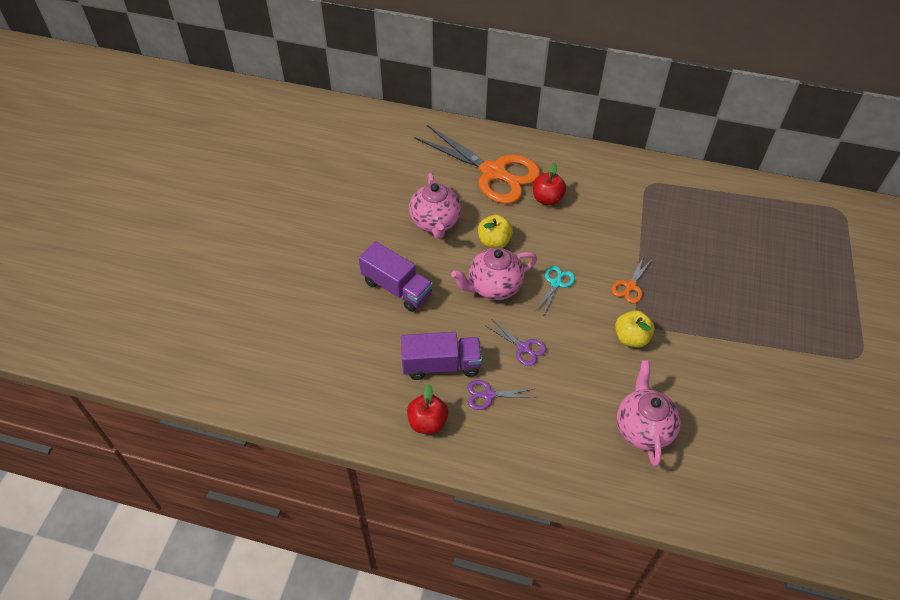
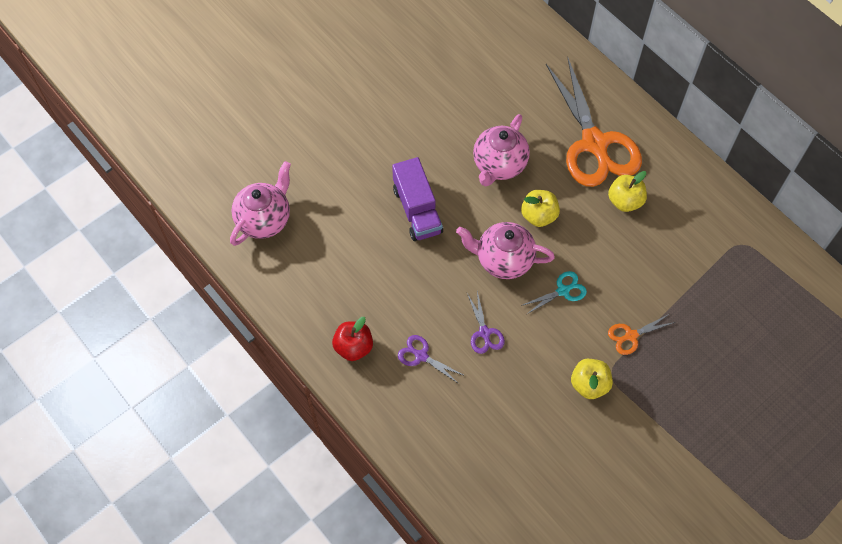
camera: 35 degrees right, 10 degrees up
(441, 365) = (402, 304): purple truck -> none
(547, 199) = (625, 201): red apple -> yellow apple
(643, 428) = (530, 470): pink teapot -> pink teapot (264, 219)

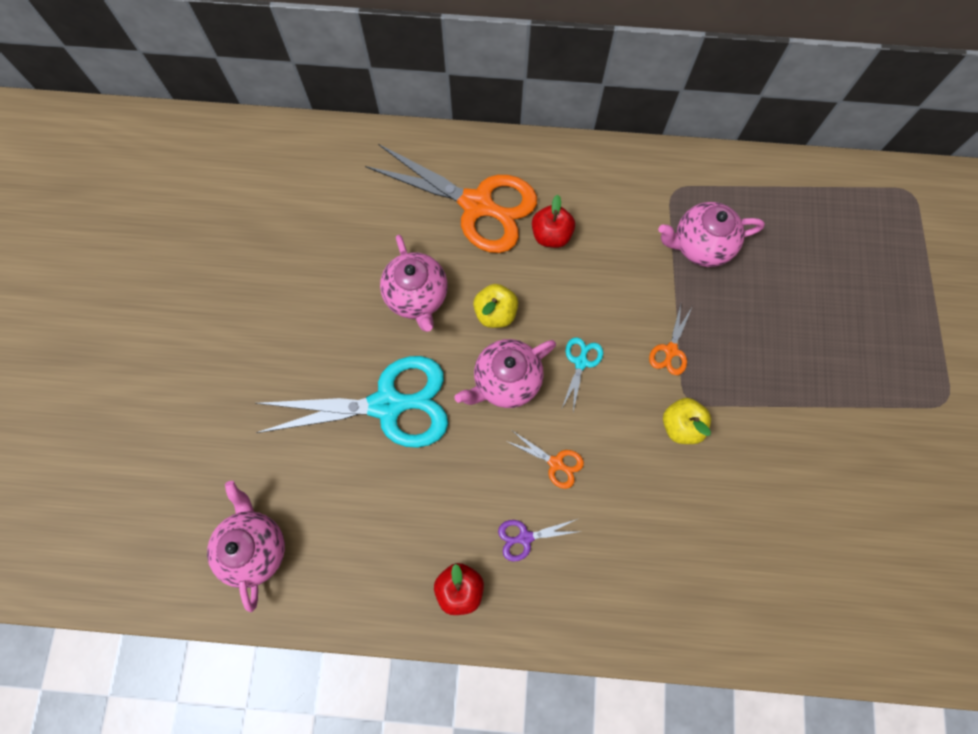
camera: 45 degrees left, 10 degrees up
(417, 210) = (387, 405): purple truck -> turquoise scissors
(484, 333) = (555, 463): purple scissors -> orange scissors
(625, 201) = (551, 235): yellow apple -> red apple
(723, 292) = (700, 245): none -> pink teapot

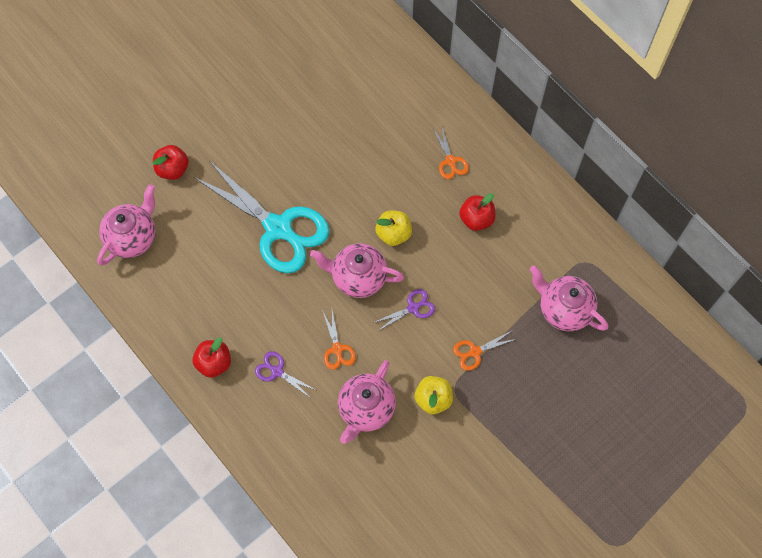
camera: 45 degrees right, 5 degrees down
(227, 444) = (173, 169): none -> red apple
(417, 296) = (358, 183): pink teapot -> pink teapot (366, 409)
(477, 205) = (450, 161): orange scissors -> orange scissors, size x0.41
(581, 362) = (413, 308): turquoise scissors -> purple scissors

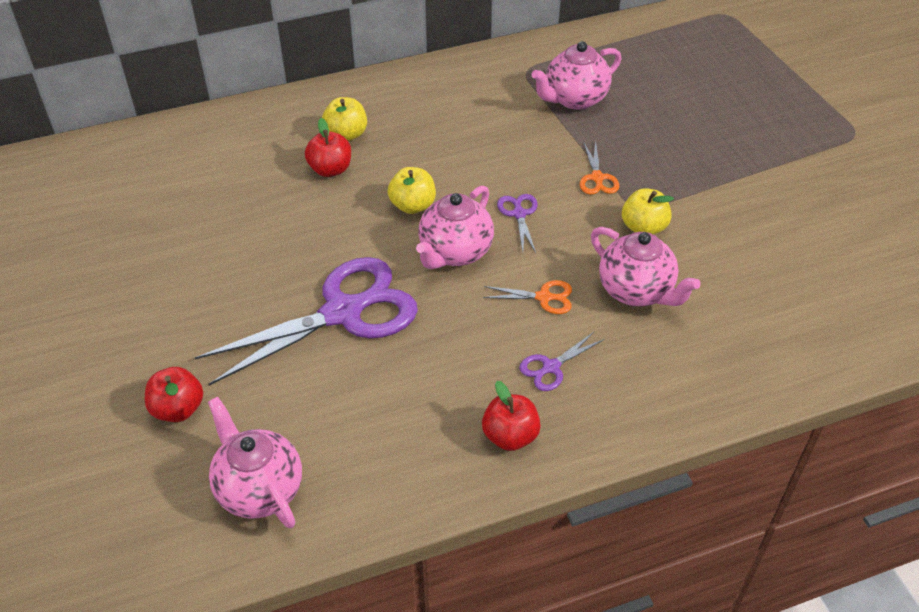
camera: 70 degrees left, 20 degrees down
(278, 228) = (342, 313): turquoise scissors -> purple scissors
(450, 161) = (346, 134): orange scissors -> yellow apple
(476, 219) = (432, 133): red apple -> red apple (330, 169)

